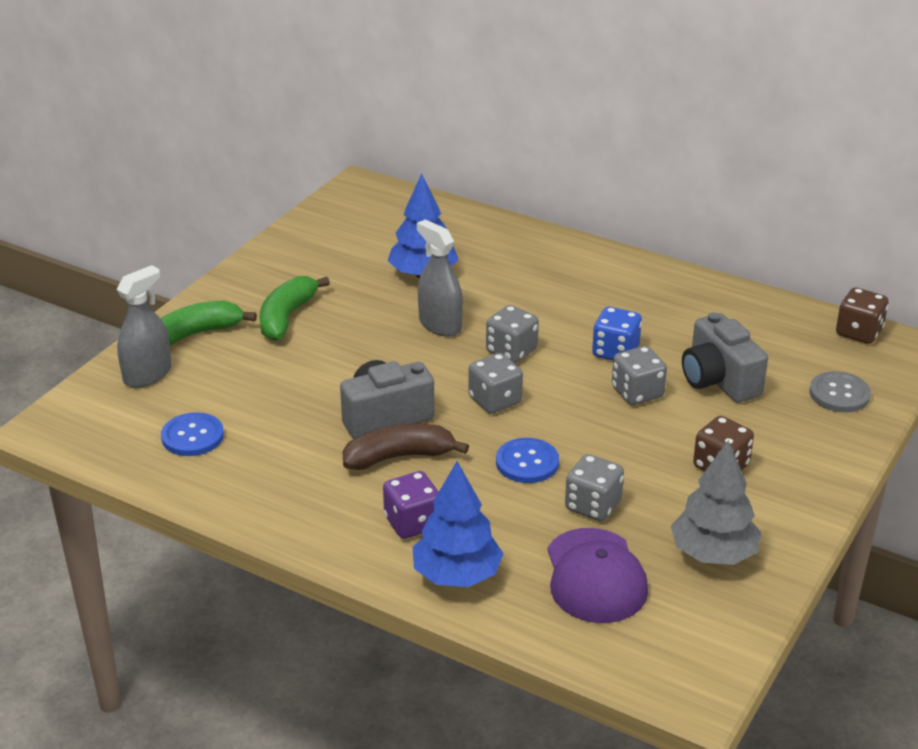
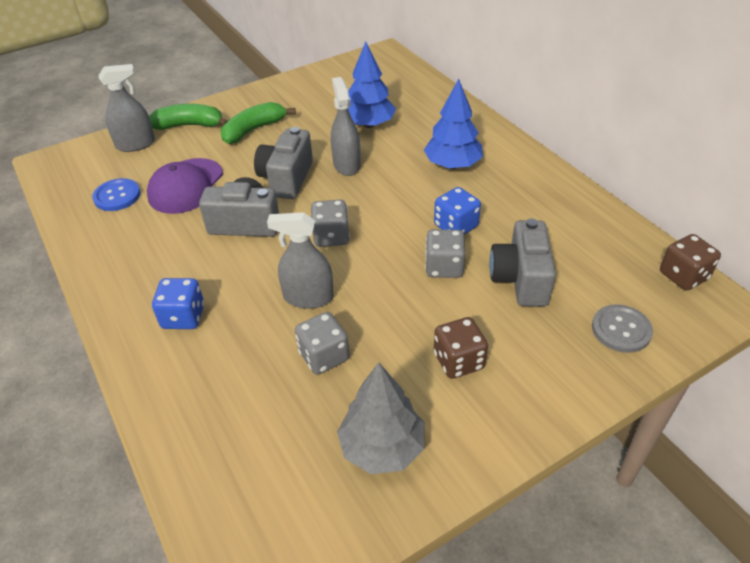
camera: 30 degrees right, 10 degrees up
(384, 358) = (286, 179): none -> grey camera
(399, 457) = (225, 258): brown banana -> none
(412, 523) = (183, 317): purple dice -> blue dice
(457, 575) = (170, 377): blue tree -> blue tree (452, 165)
(511, 351) = (378, 200): grey dice -> none
(527, 462) = (308, 297): blue button -> grey spray bottle
(595, 576) = (268, 425): purple cap -> purple cap (186, 186)

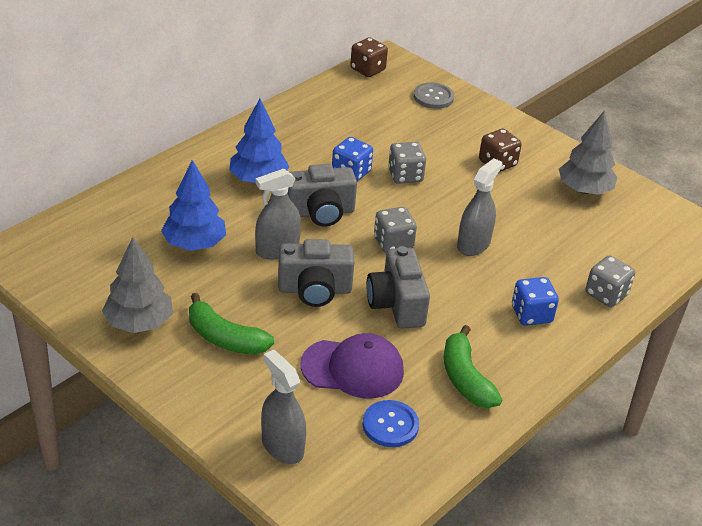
camera: 110 degrees left, 5 degrees down
(189, 125) = (226, 404): green banana -> green banana (465, 378)
(289, 96) = (139, 323): none -> grey tree
(308, 297) = (473, 244): grey spray bottle -> grey spray bottle turned 135 degrees counterclockwise
(324, 356) = (528, 226): grey dice -> grey dice (606, 294)
(520, 279) = (402, 138): grey camera -> grey camera (320, 212)

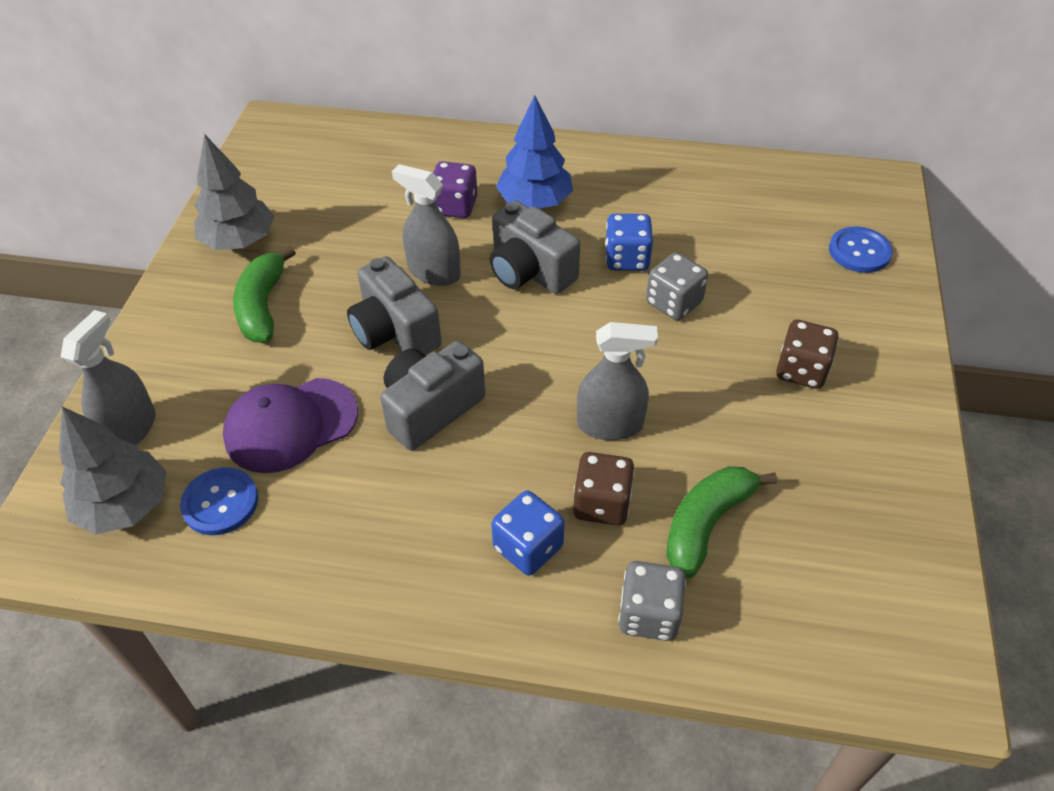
camera: 60 degrees right, 10 degrees up
(194, 244) = (387, 214): blue tree -> none
(222, 212) = (454, 206): none -> purple dice
(353, 368) = (291, 425): purple cap -> purple cap turned 90 degrees clockwise
(367, 69) = (836, 177): brown dice -> brown dice (602, 504)
(393, 243) = (537, 353): grey dice -> none
(433, 97) = (859, 251): grey button -> blue button
(465, 378) = (350, 535): green banana -> green banana (706, 523)
(584, 190) = (855, 485): grey tree -> grey tree (125, 505)

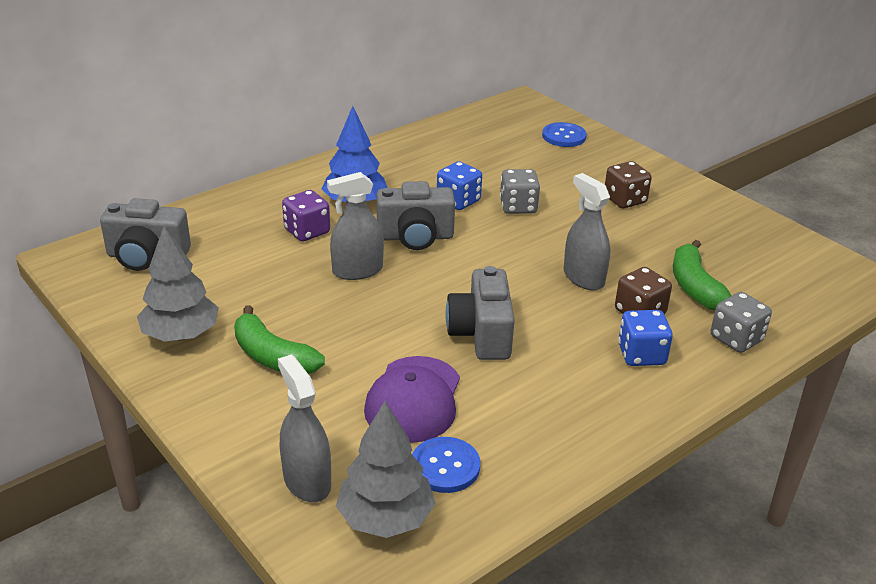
camera: 50 degrees left, 15 degrees down
(395, 331) = (389, 313): grey camera -> grey camera (147, 256)
(610, 424) = (583, 278): grey spray bottle -> grey spray bottle turned 75 degrees counterclockwise

